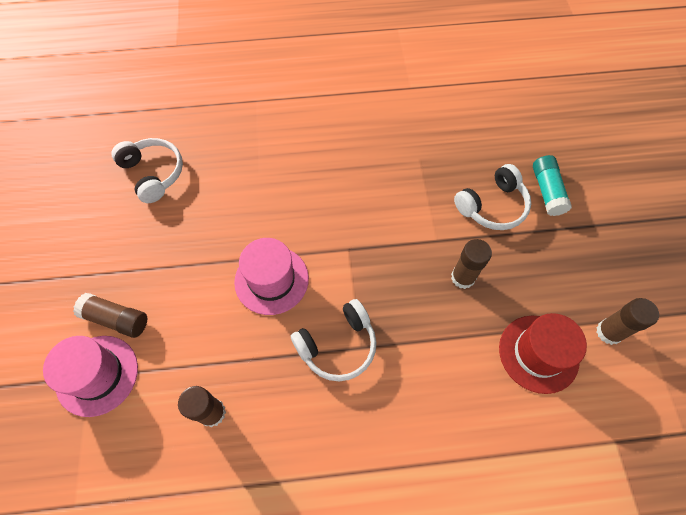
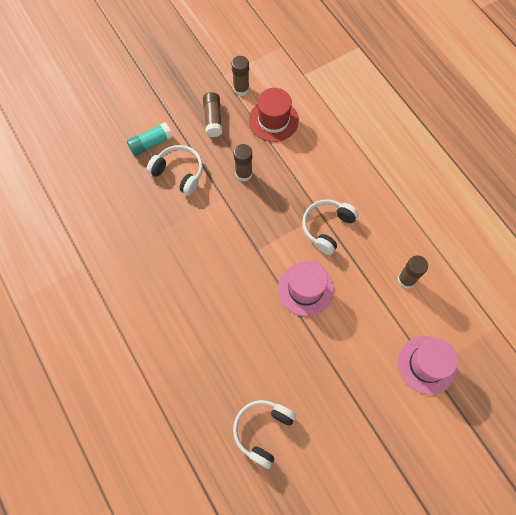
camera: 115 degrees left, 5 degrees up
(116, 319) = (387, 377): brown glue stick -> brown glue stick (213, 119)
(337, 345) = (327, 228): white headphones -> white headphones turned 90 degrees counterclockwise

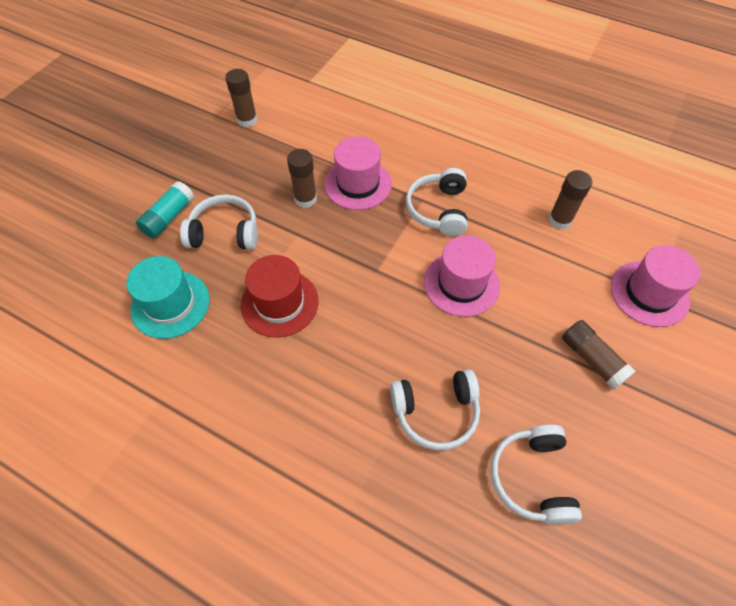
camera: 30 degrees left, 10 degrees down
(121, 207) = (170, 304): none -> turquoise hat
(213, 119) = (232, 161): brown glue stick -> brown glue stick (592, 359)
(233, 361) = (435, 412): none -> white headphones
(273, 120) = (304, 134): red hat -> red hat (279, 303)
(285, 179) = (358, 184): none -> pink hat

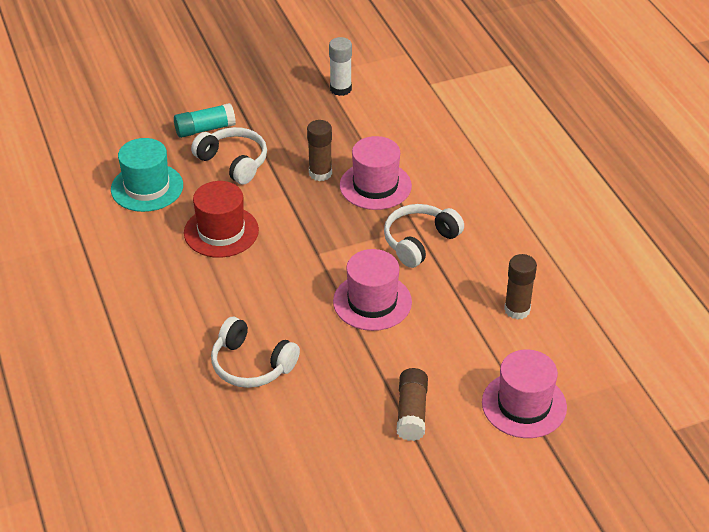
camera: 40 degrees right, 15 degrees down
(247, 120) = (340, 89): brown glue stick -> white glue stick
(532, 478) = (271, 444): white headphones -> none

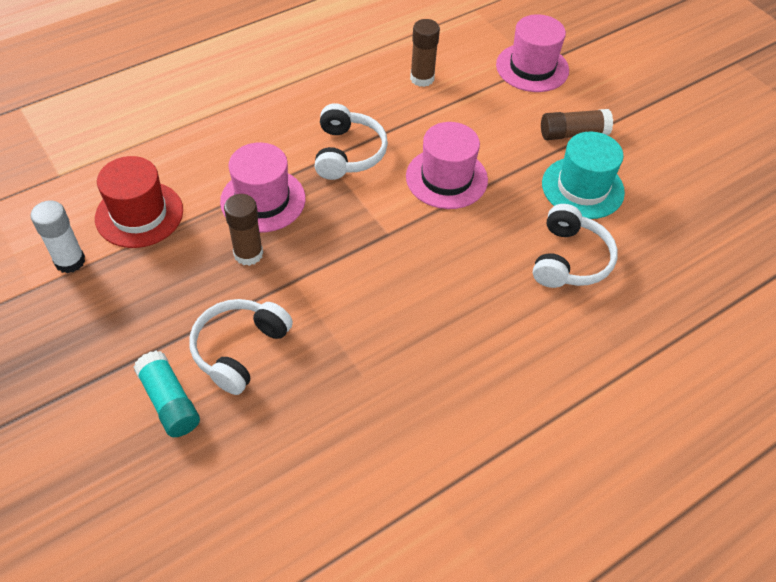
camera: 105 degrees left, 10 degrees up
(147, 187) = (309, 442): turquoise hat -> turquoise hat (582, 188)
(221, 231) = (376, 333): red hat -> red hat (139, 214)
(419, 242) = (347, 153): white headphones -> white headphones turned 120 degrees counterclockwise

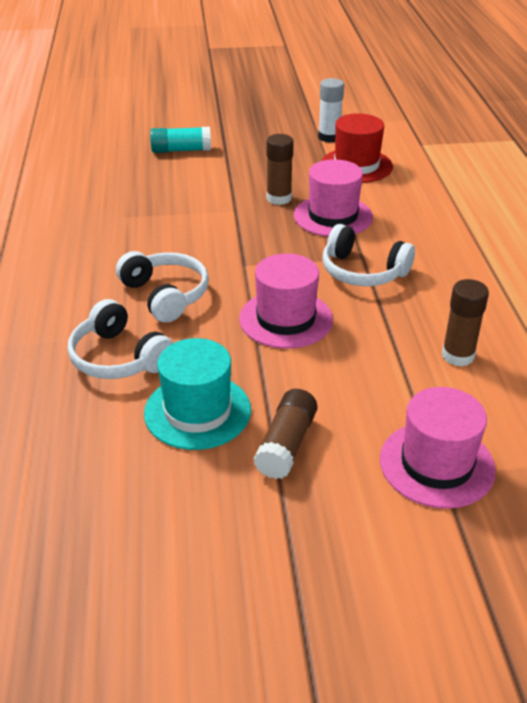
camera: 120 degrees right, 15 degrees down
(239, 349) = (195, 178): white headphones -> white headphones (165, 295)

